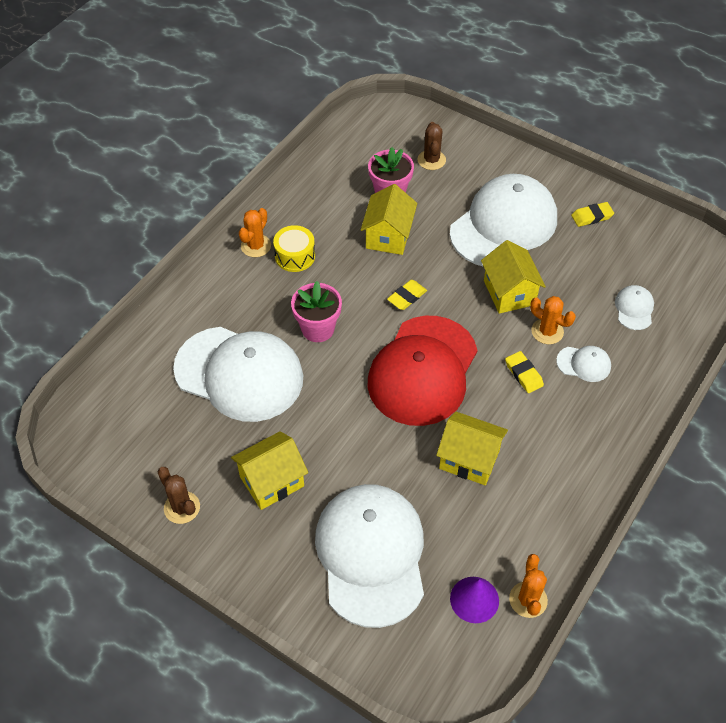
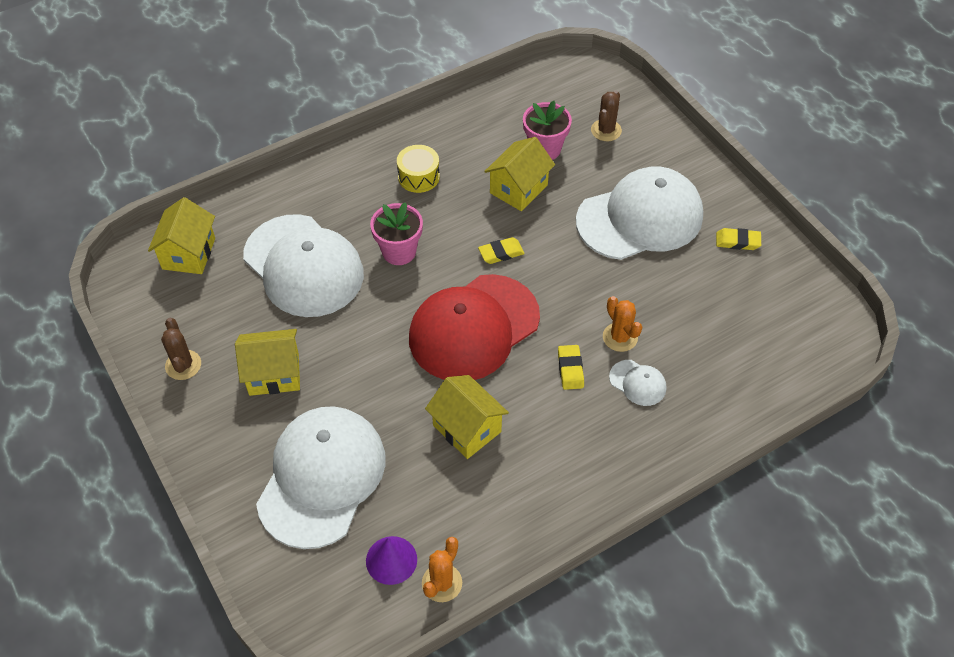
camera: 25 degrees right, 0 degrees up
(256, 246) = (388, 155): orange cactus -> none
(509, 292) = (605, 285): yellow house -> yellow house (189, 253)
(634, 309) = (725, 349): white cap -> none

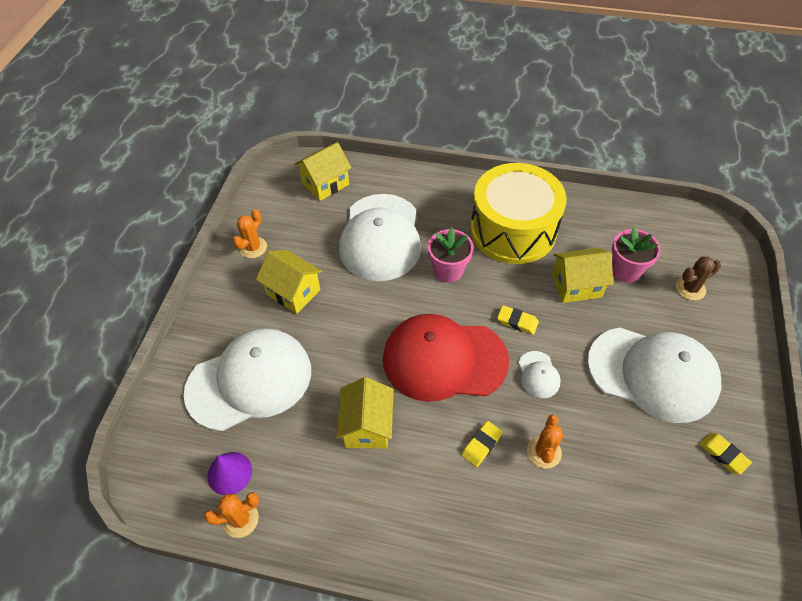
camera: 45 degrees right, 0 degrees up
(183, 365) = (253, 247): brown cactus -> orange cactus
(418, 177) = (513, 230): yellow drum -> yellow drum, size x2.39
(638, 383) = (522, 499): white cap -> white cap (538, 375)

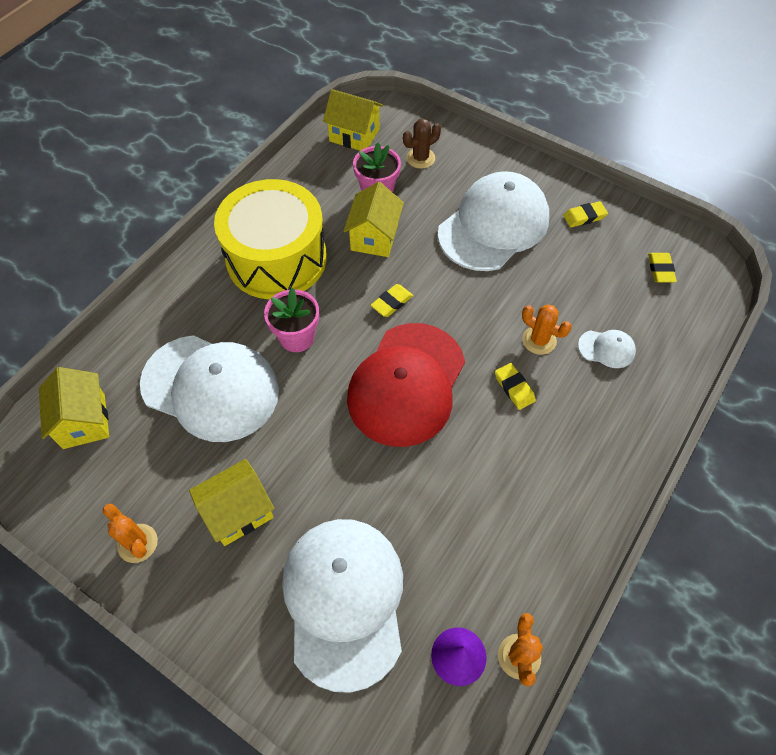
camera: 70 degrees left, 5 degrees up
(367, 426) = (455, 486): yellow house -> yellow house (354, 135)
(538, 375) = (458, 310): white cap -> white cap (606, 349)
(690, 288) = (420, 158): brown cactus -> brown cactus turned 60 degrees clockwise
(704, 553) = (660, 270): none -> yellow eraser

